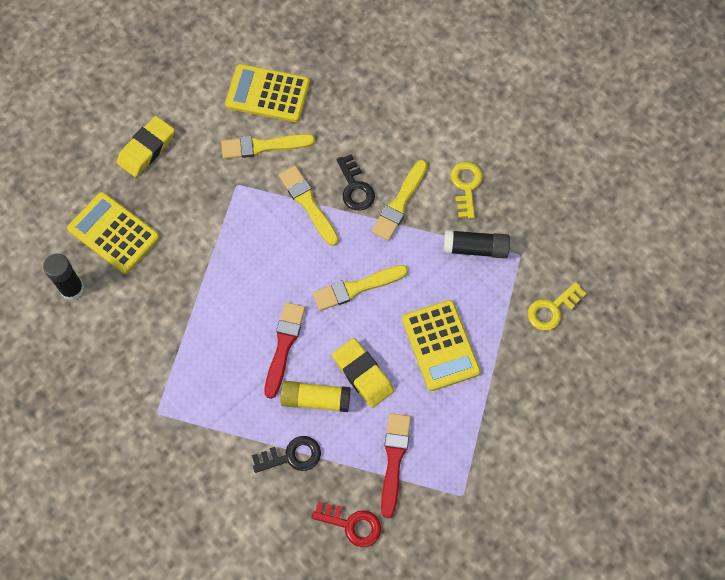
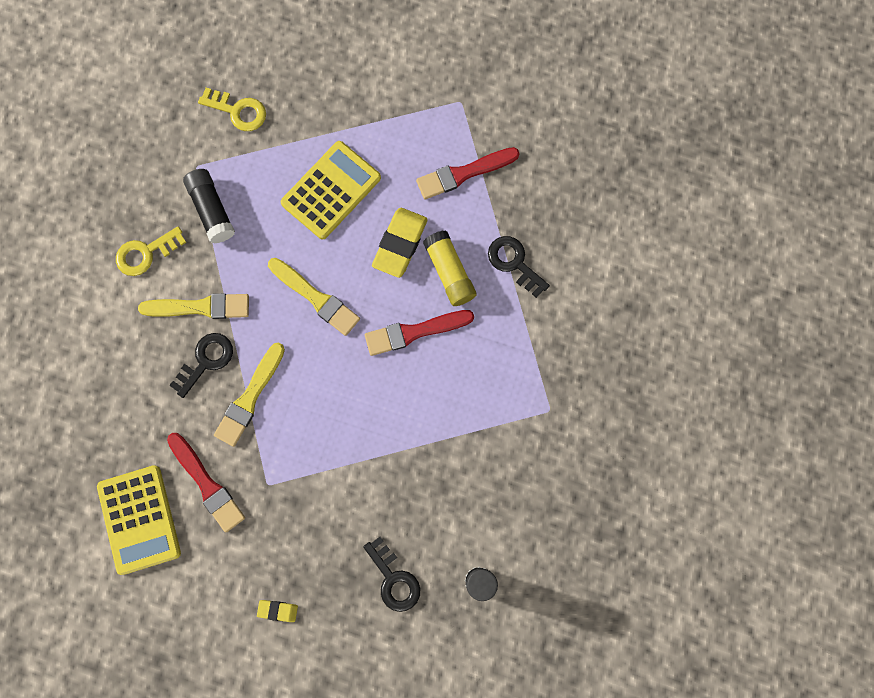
camera: 120 degrees left, 10 degrees up
(114, 233) = (394, 579): yellow calculator -> black key
(146, 149) = (278, 610): yellow eraser -> yellow eraser, size x0.49
(263, 146) = (207, 484): yellow brush -> red brush
(352, 524) = (542, 178): red key -> none

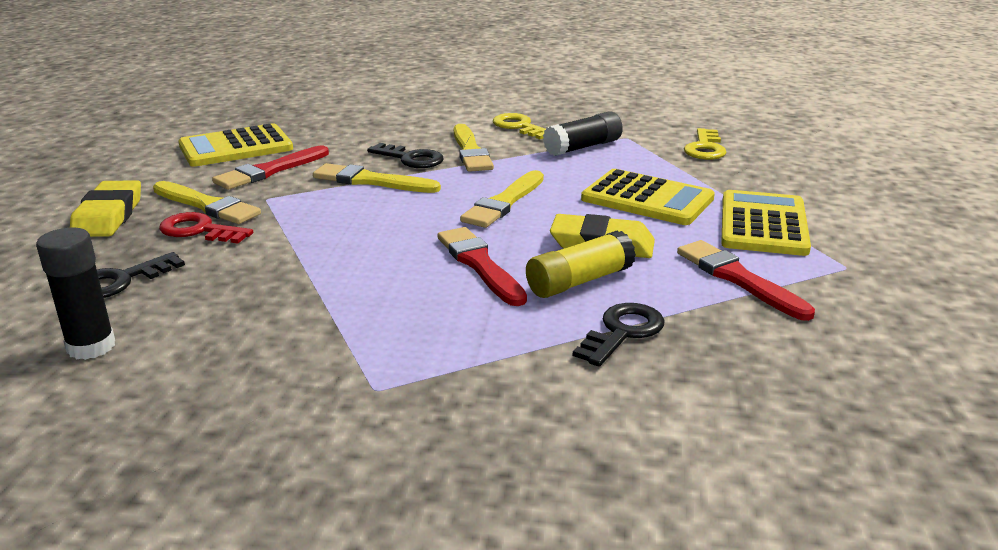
camera: 80 degrees right, 50 degrees down
(273, 532) = (207, 205): none -> yellow brush
(278, 610) = (108, 216): yellow eraser -> yellow eraser, size x2.03
(320, 533) = (199, 230): none -> red key
(390, 126) = (763, 224): none -> yellow calculator

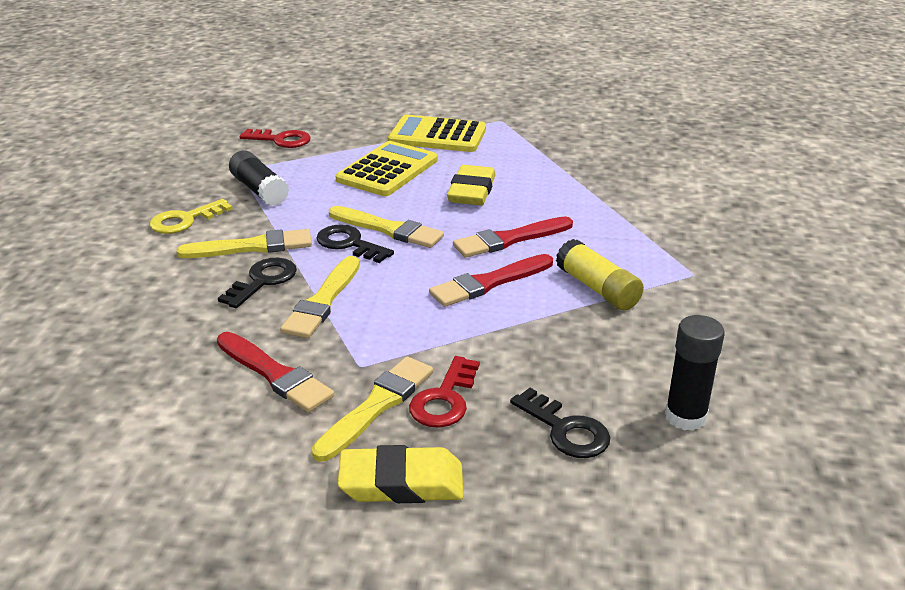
camera: 90 degrees left, 5 degrees up
(236, 147) = (177, 417): yellow calculator -> none
(579, 281) = (532, 202): yellow glue stick -> yellow glue stick (597, 288)
(622, 332) = (598, 191): black key -> black key (349, 244)
(705, 148) = (281, 140): yellow key -> red key
(738, 279) = (521, 151): red brush -> red brush (489, 283)

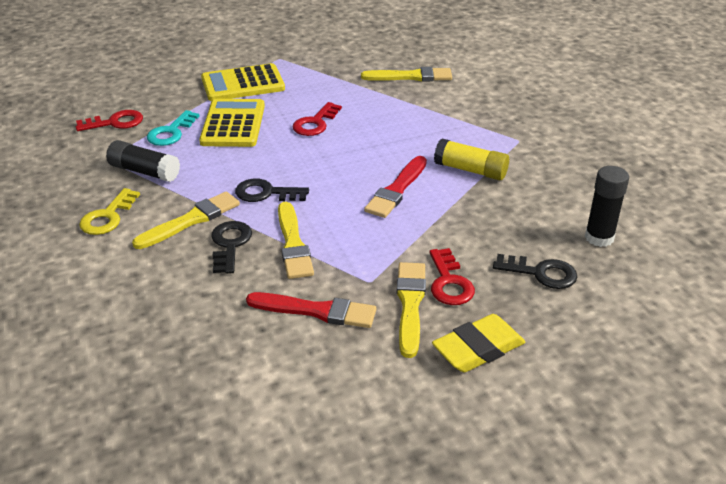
camera: 30 degrees left, 5 degrees up
(321, 162) = (171, 132): none -> turquoise key
(388, 229) = (284, 172): yellow brush -> yellow brush (411, 77)
(471, 191) = (315, 123): yellow eraser -> red key
(510, 239) = (379, 152): red brush -> none

